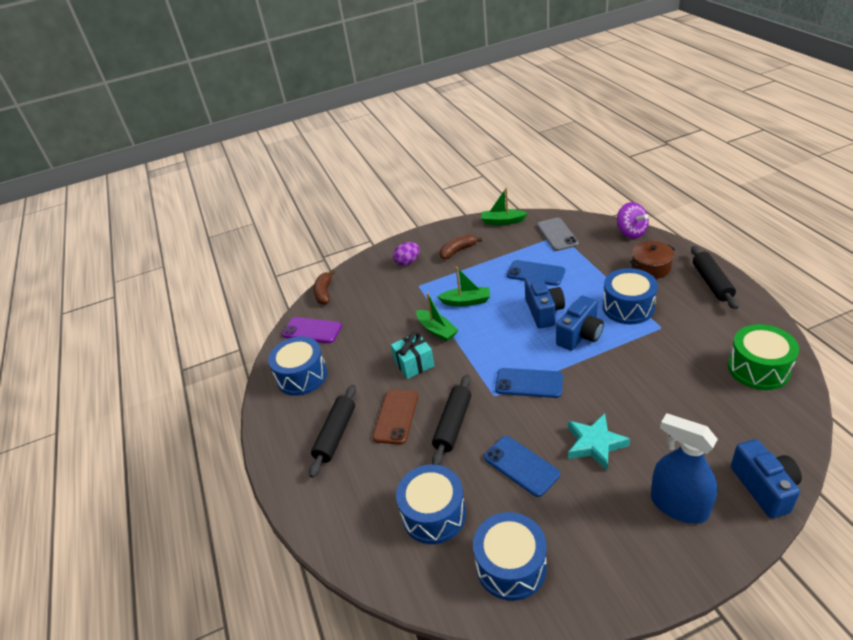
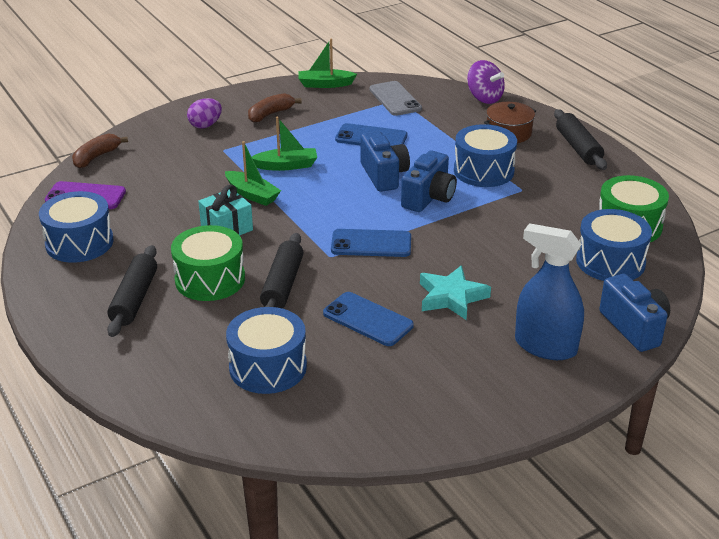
camera: 15 degrees left, 5 degrees down
(324, 293) = (96, 157): brown banana -> brown banana turned 45 degrees clockwise
(396, 416) = (210, 279): brown phone -> green drum
(511, 566) = (363, 407): blue drum -> blue drum (610, 262)

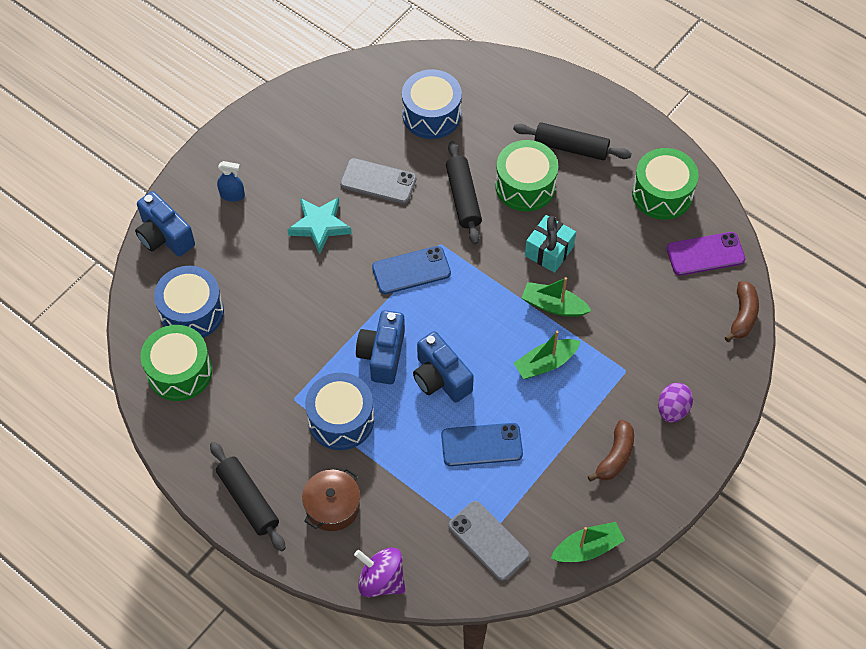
camera: 160 degrees right, 25 degrees up
(79, 243) = (662, 194): blue drum -> green drum
(134, 299) = (571, 147): black rolling pin -> black rolling pin turned 60 degrees counterclockwise
(368, 319) = (378, 181): blue phone -> grey phone
(545, 346) = (232, 195): blue spray bottle -> blue spray bottle, size x0.49

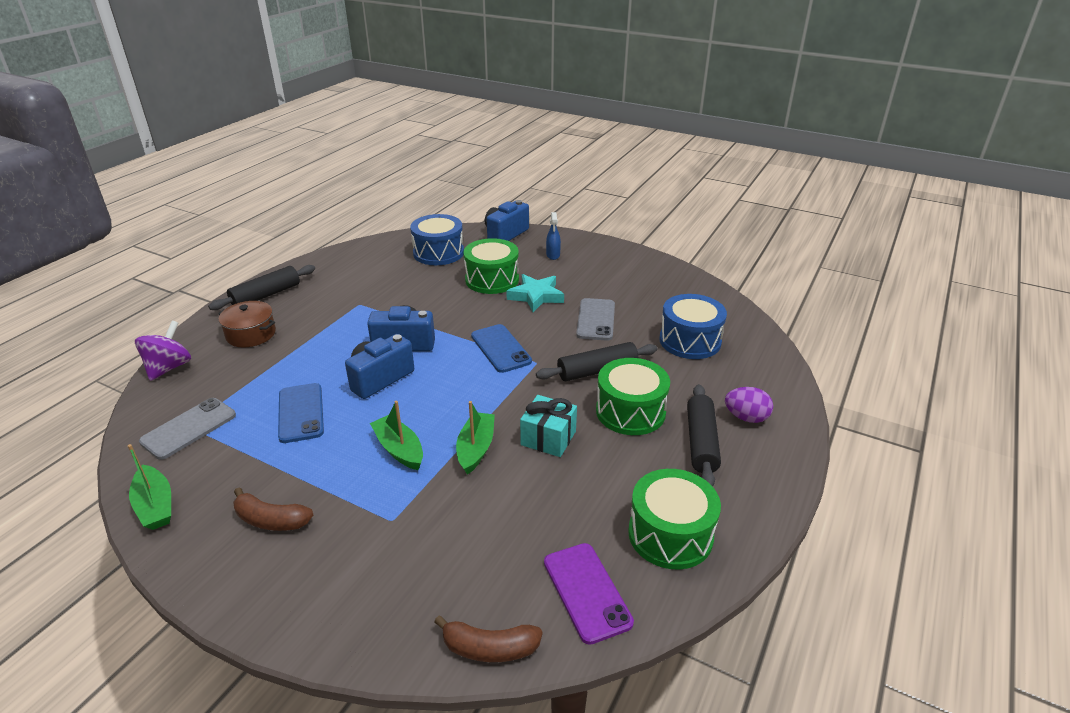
camera: 80 degrees right, 25 degrees down
(179, 371) = (385, 254): green drum -> green drum (492, 280)
(341, 420) = (337, 329): blue drum -> none
(672, 409) = (332, 572): purple egg -> purple egg (746, 417)

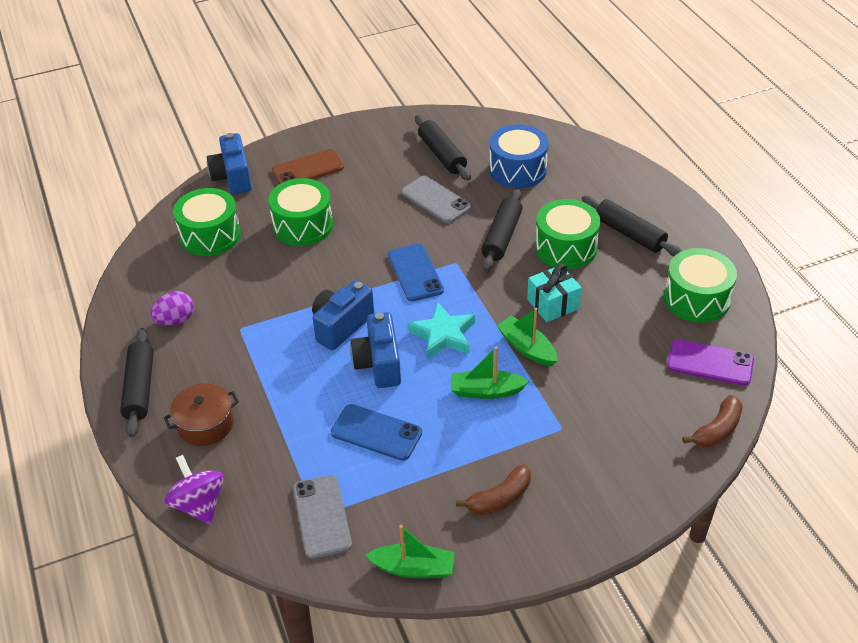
camera: 50 degrees left, 10 degrees up
(438, 253) = (210, 235): blue drum -> green drum
(501, 348) = (415, 273): blue phone -> blue phone turned 60 degrees clockwise
(536, 296) = (362, 213): turquoise star -> turquoise star (443, 335)
(553, 255) = (308, 169): blue spray bottle -> brown phone
(651, 299) = (442, 155): none -> black rolling pin
(746, 417) = (626, 198): purple egg -> purple egg (175, 320)

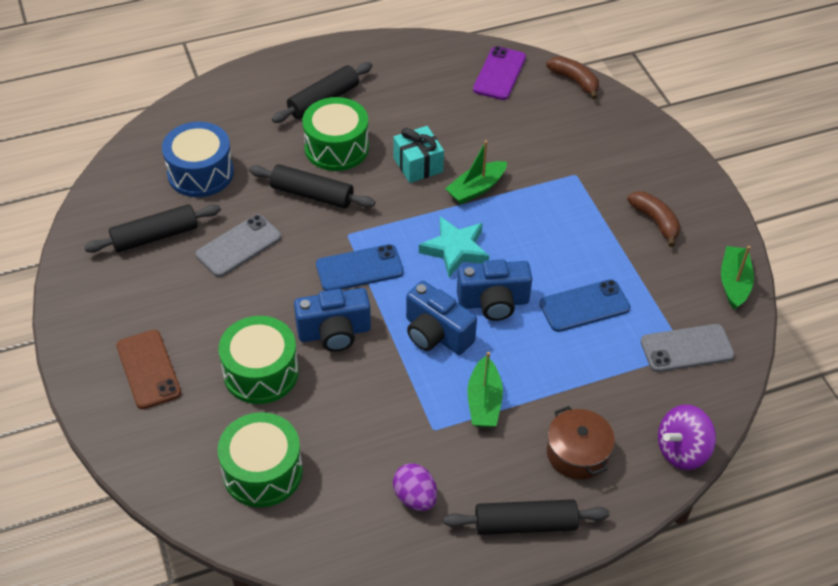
camera: 90 degrees left, 5 degrees up
(233, 177) = (146, 454): blue camera -> blue camera (334, 333)
(376, 432) = (584, 306): blue phone -> blue phone turned 45 degrees clockwise
(486, 391) = (531, 222): green boat -> green boat (484, 401)
(696, 299) = (420, 69): green drum -> none

